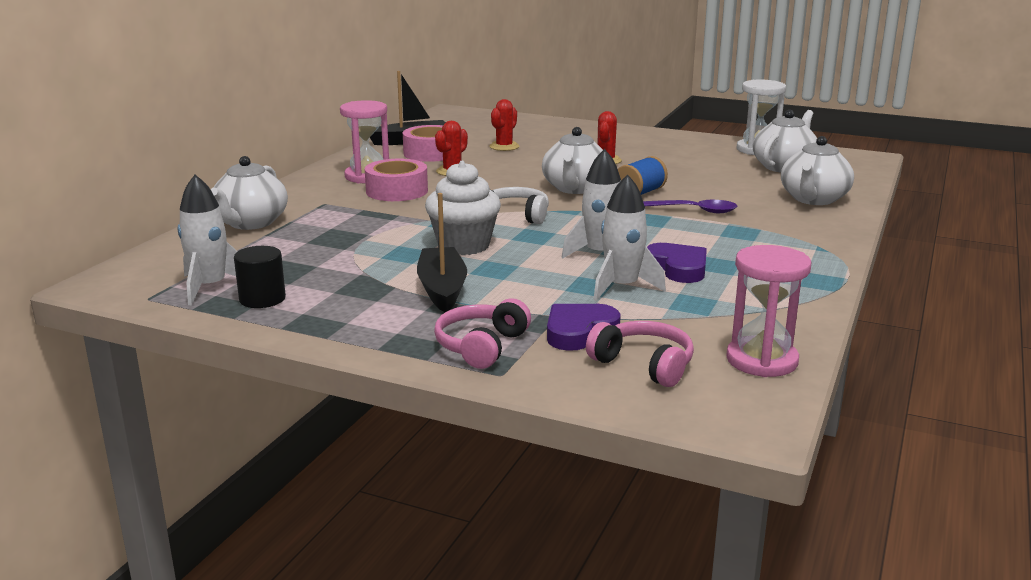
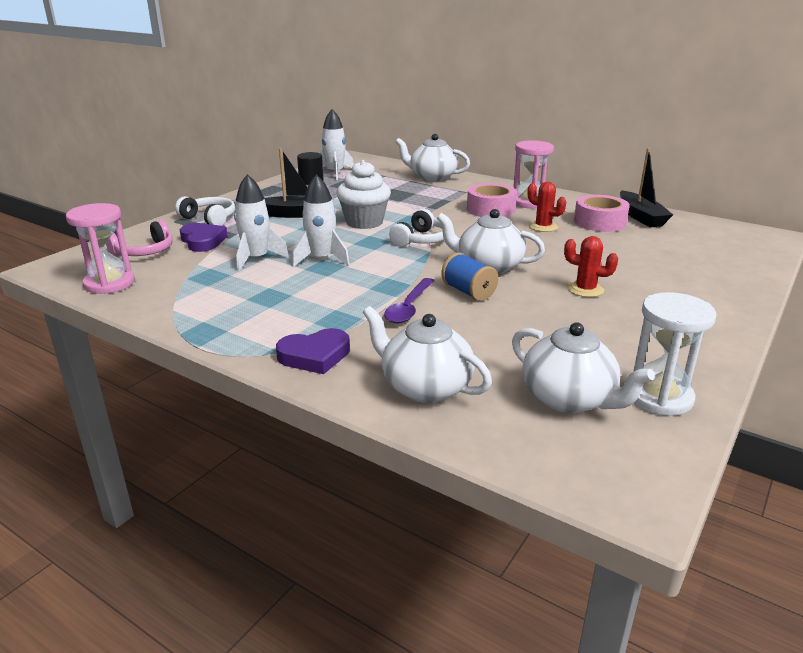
camera: 100 degrees right, 5 degrees up
(481, 346) = (209, 219): pink headphones -> white headphones
(504, 146) = (630, 249): red cactus -> none
(678, 268) = (276, 281): purple heart -> purple heart (315, 356)

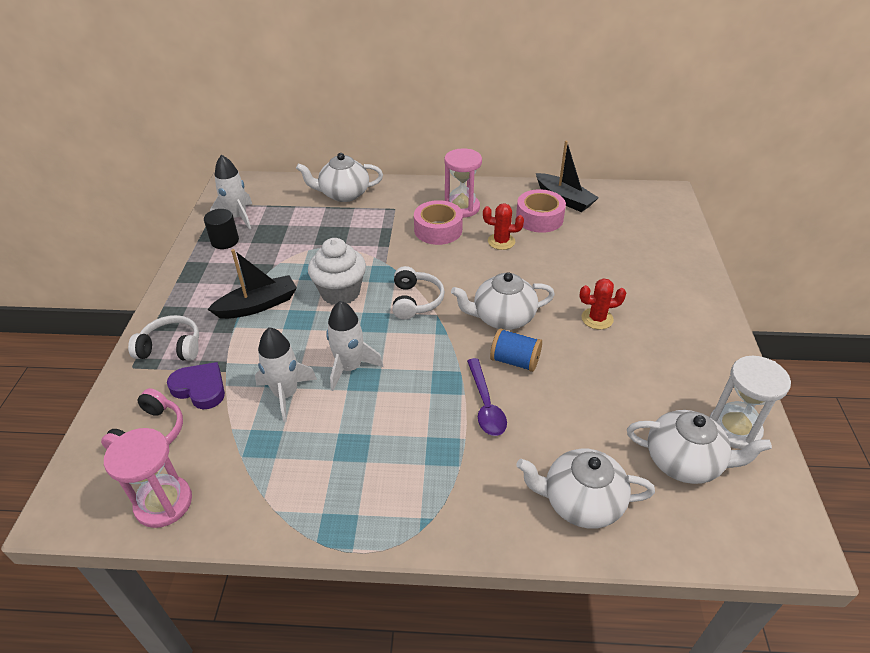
camera: 30 degrees left, 15 degrees up
(315, 356) = (465, 508): purple heart -> none

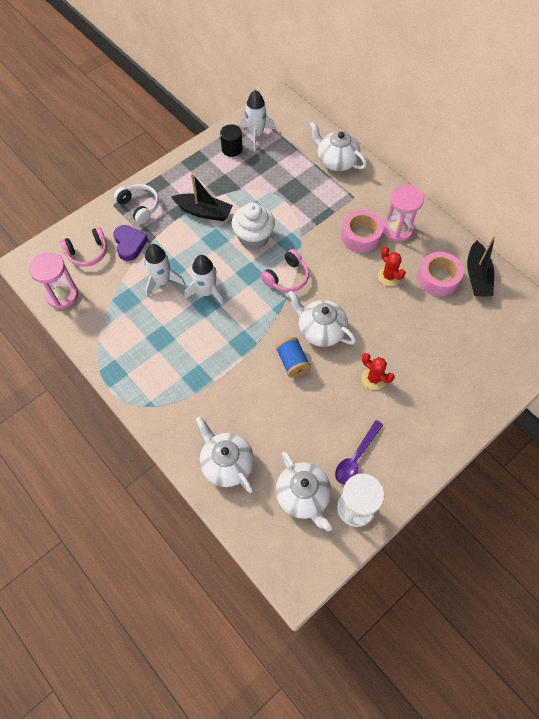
camera: 45 degrees right, 20 degrees up
(415, 301) = (287, 277): white headphones -> pink headphones
(485, 404) = (246, 373): purple spoon -> purple spoon (356, 457)

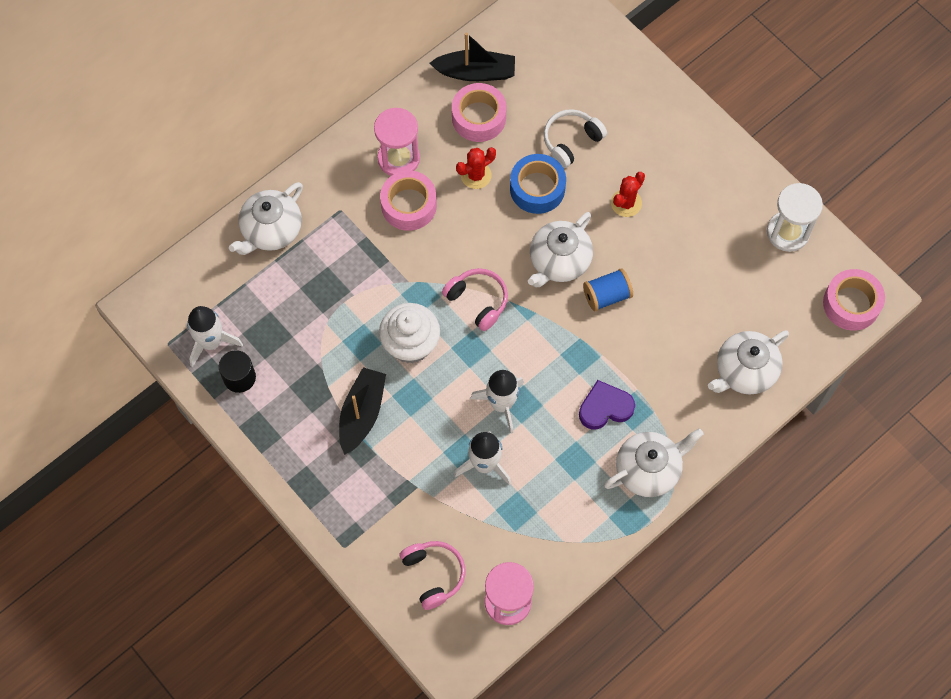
camera: 90 degrees left, 5 degrees up
(129, 244) = (419, 515): purple heart -> purple heart (605, 407)
(139, 206) = (349, 507): white headphones -> white headphones (571, 141)
(288, 560) = (851, 304): none -> pink tape
(303, 496) = (778, 286): white teapot -> white teapot (648, 469)
(356, 457) = (728, 228): purple spoon -> none
(381, 316) = (537, 188): none -> blue tape

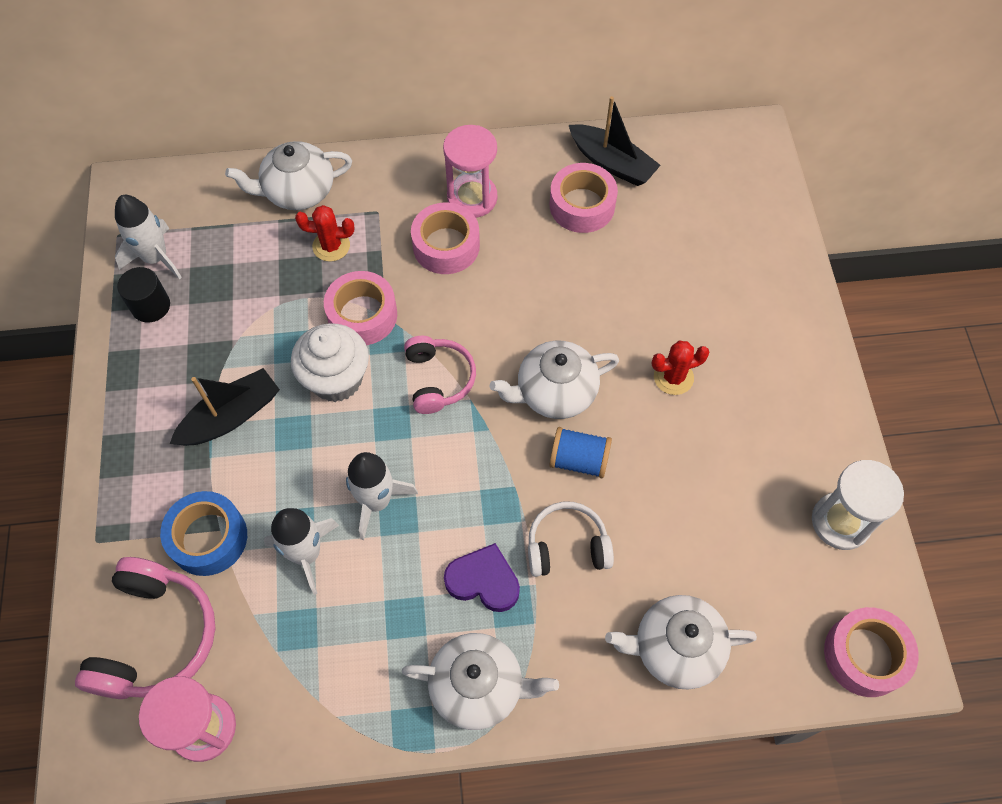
camera: 35 degrees right, 5 degrees down
(392, 290) = (362, 315): none -> pink tape
(433, 574) = (155, 637): pink headphones -> pink headphones, size x1.54
(476, 175) = (535, 257): red cactus -> red cactus (331, 246)
(537, 188) = (588, 306): blue tape -> blue tape (208, 538)
(571, 141) = (660, 281): white headphones -> white headphones (567, 546)

